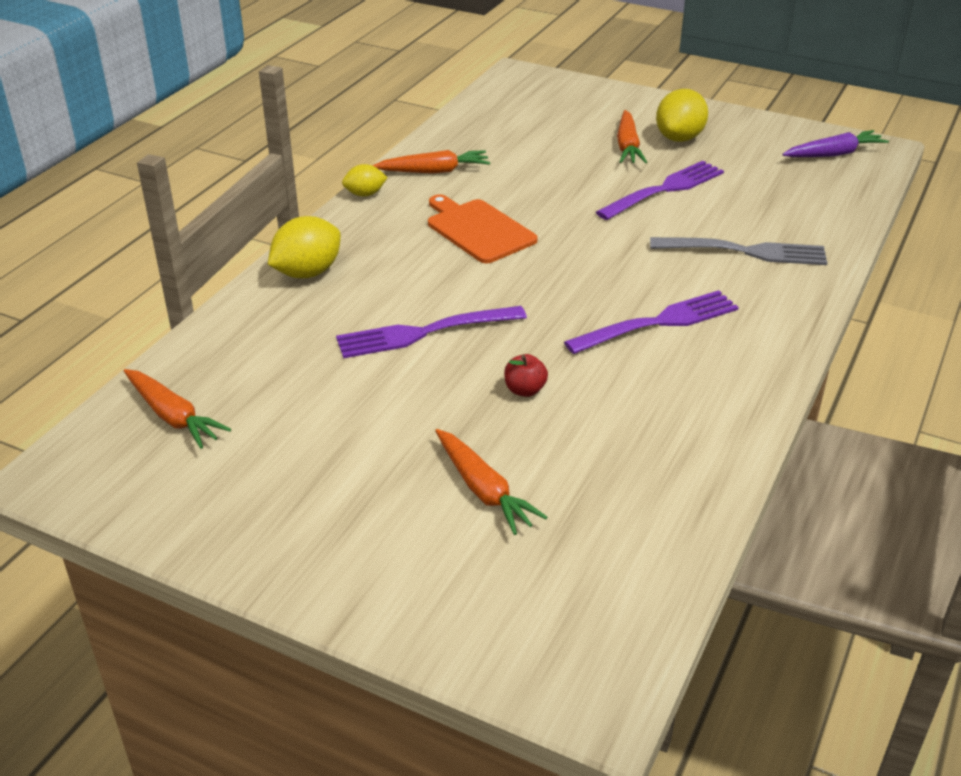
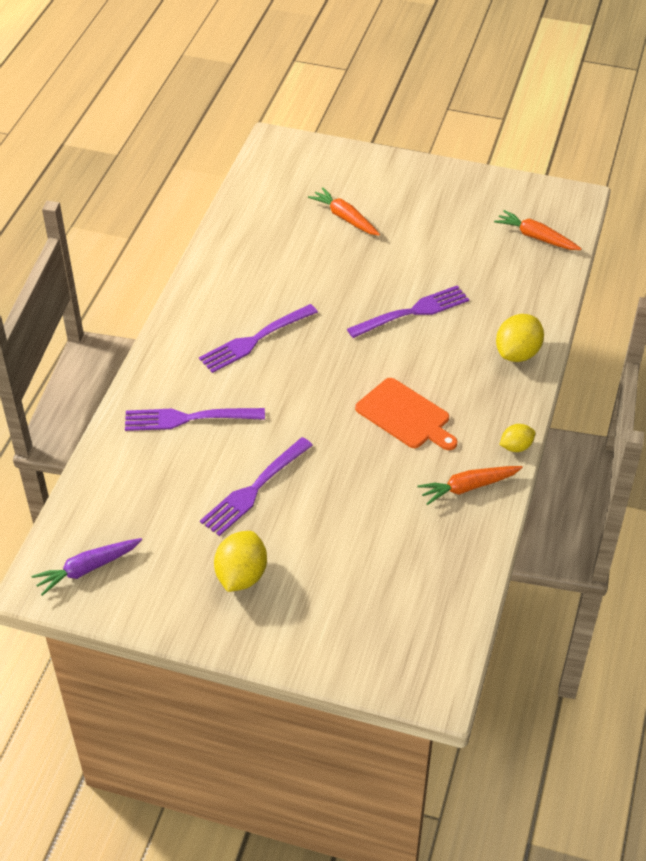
camera: 170 degrees right, 10 degrees up
(525, 390) = (336, 278): red apple -> none
(627, 146) = (293, 553): orange carrot -> none
(744, 252) = (189, 418): grey fork -> purple fork

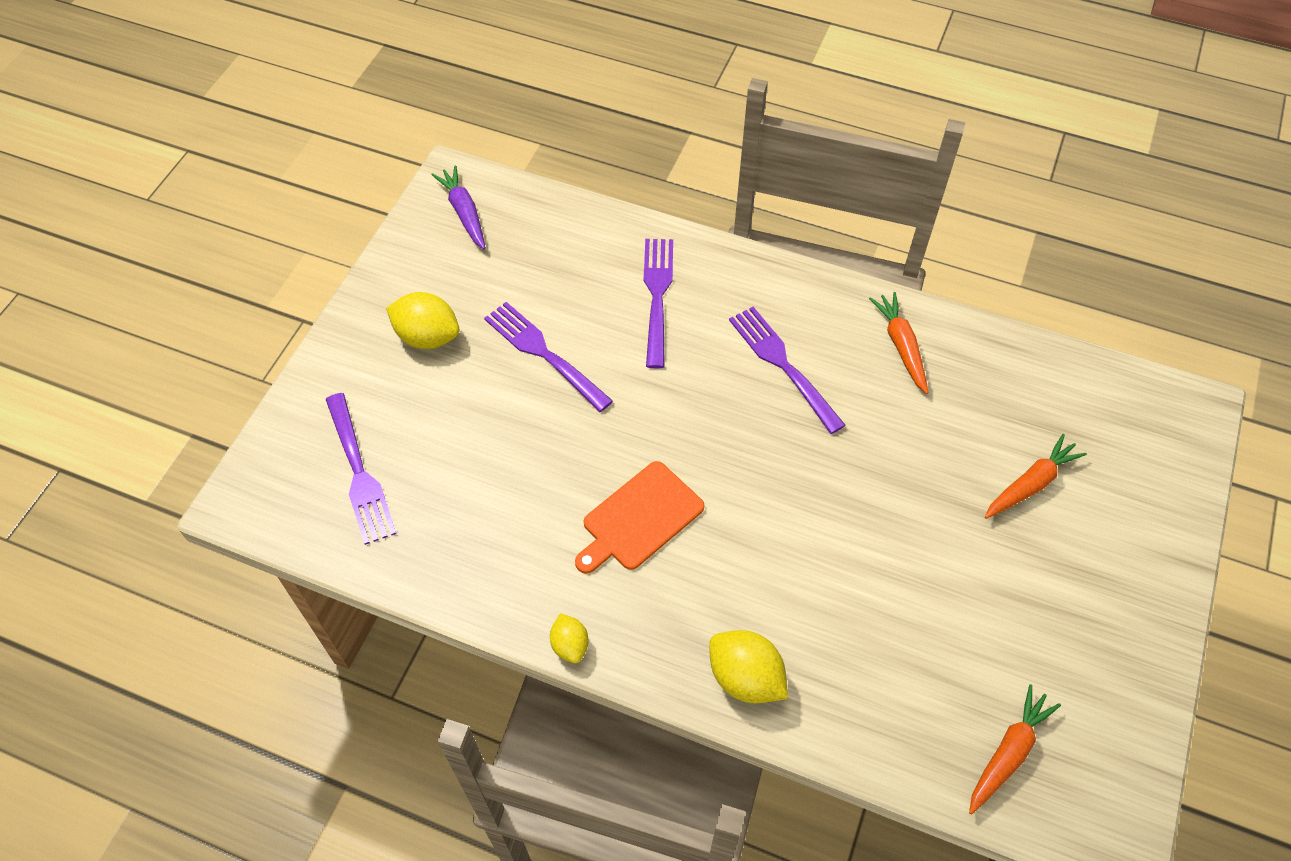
camera: 95 degrees right, 10 degrees up
(412, 312) = (832, 549): purple fork -> purple fork (358, 472)
(468, 487) = (510, 576): orange carrot -> orange carrot (901, 346)

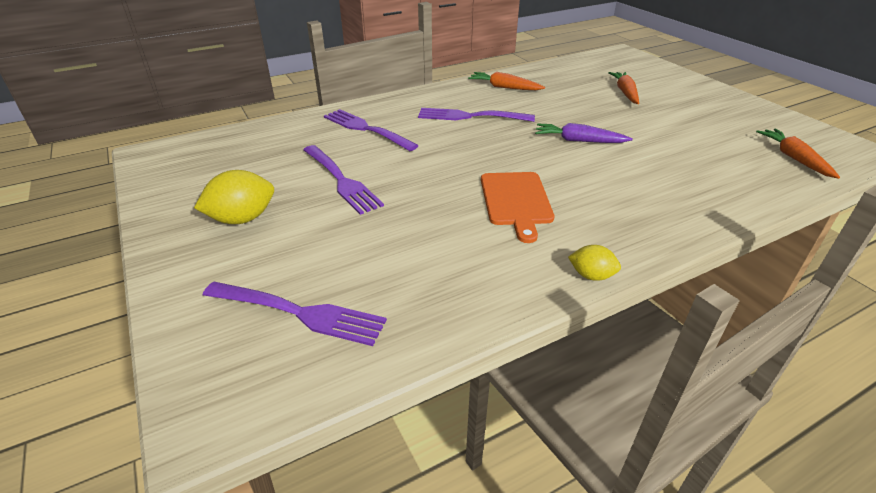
camera: 50 degrees left, 20 degrees down
(464, 212) = (182, 161): purple carrot -> purple carrot (578, 141)
(545, 354) = (340, 180): purple fork -> purple fork turned 120 degrees counterclockwise
(745, 678) = (681, 215): yellow lemon -> none

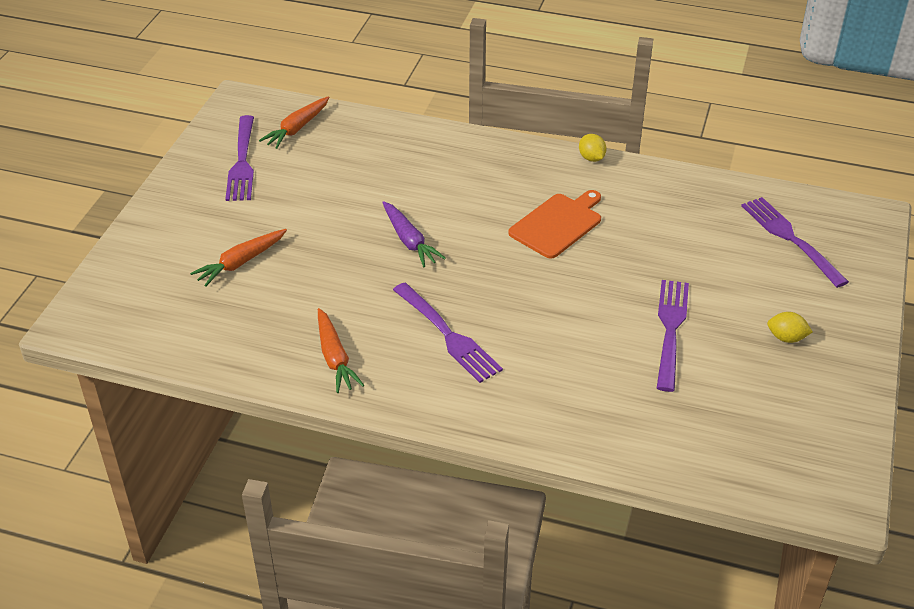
camera: 135 degrees left, 5 degrees up
(242, 219) = (786, 338): yellow lemon -> yellow lemon, size x0.59
(367, 129) = (576, 387): purple fork -> purple fork (242, 161)

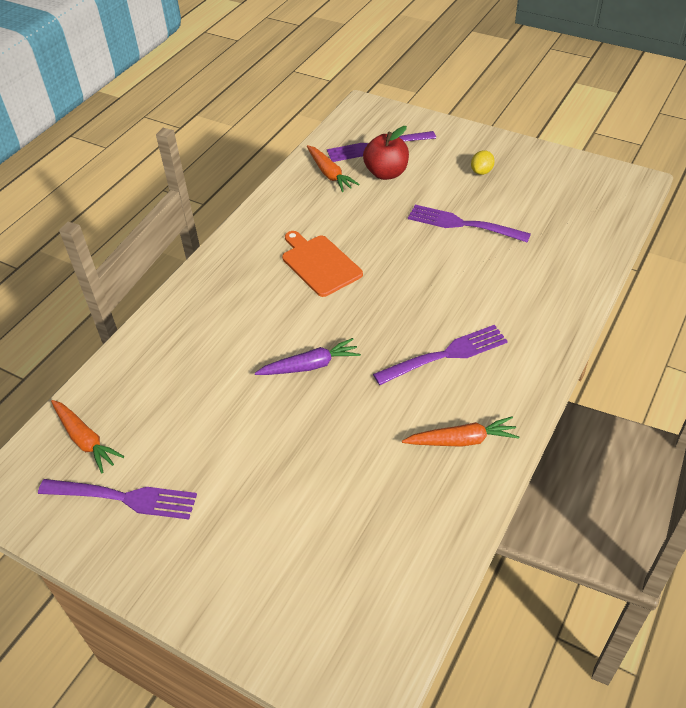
camera: 75 degrees left, 5 degrees up
(240, 263) = (302, 510): orange carrot -> orange carrot (330, 174)
(591, 158) = (238, 229): yellow lemon -> none
(741, 253) = (386, 173): none -> red apple

